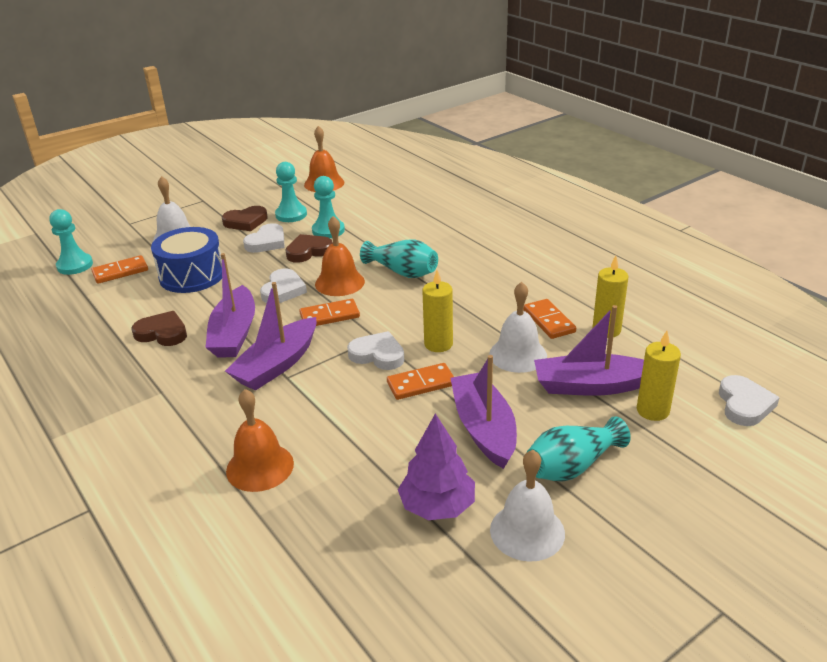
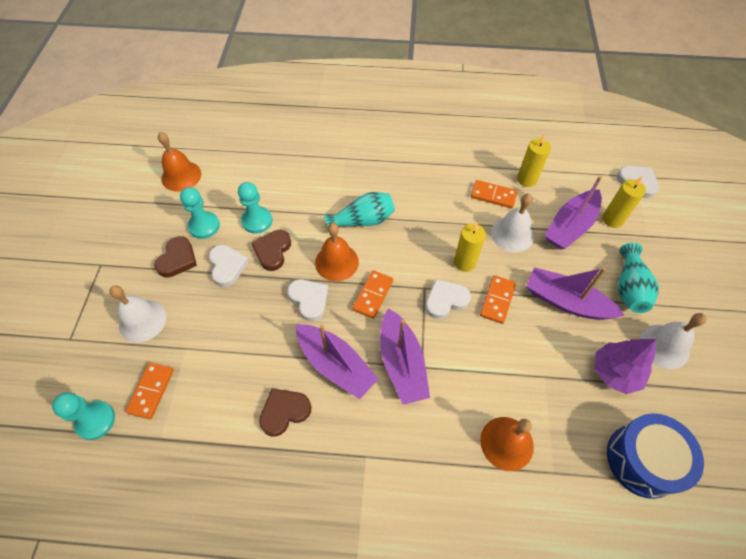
camera: 50 degrees left, 25 degrees up
(192, 275) = (219, 344): blue drum -> blue drum (643, 460)

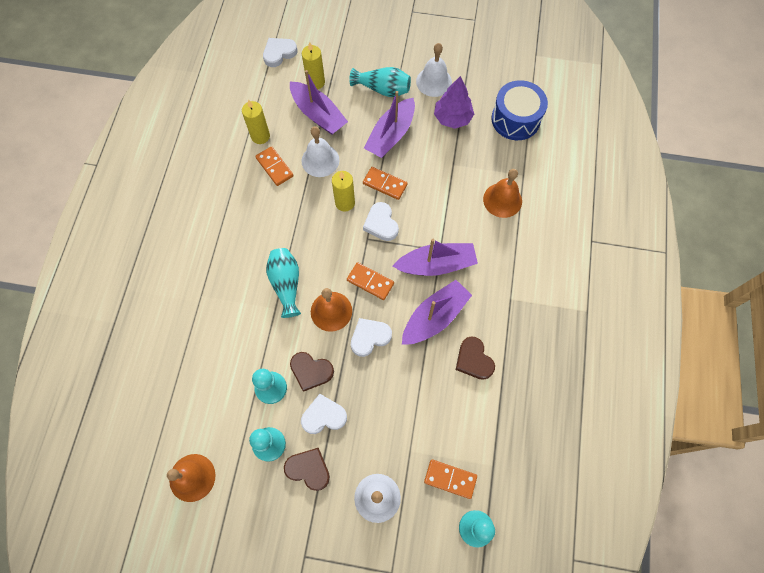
camera: 85 degrees left, 10 degrees up
(493, 195) = (274, 167): orange domino -> orange domino turned 60 degrees counterclockwise

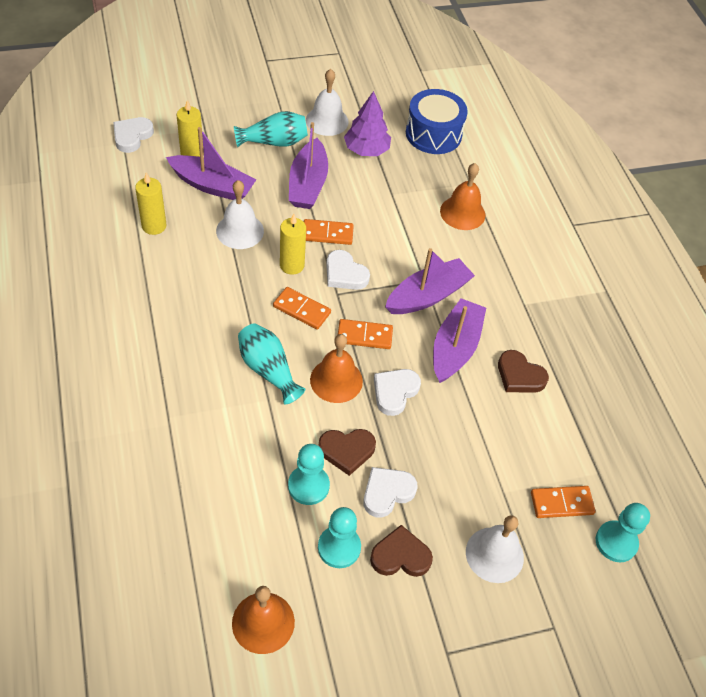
camera: 30 degrees left, 15 degrees down
(274, 167) = (188, 253): orange domino -> orange domino (302, 310)

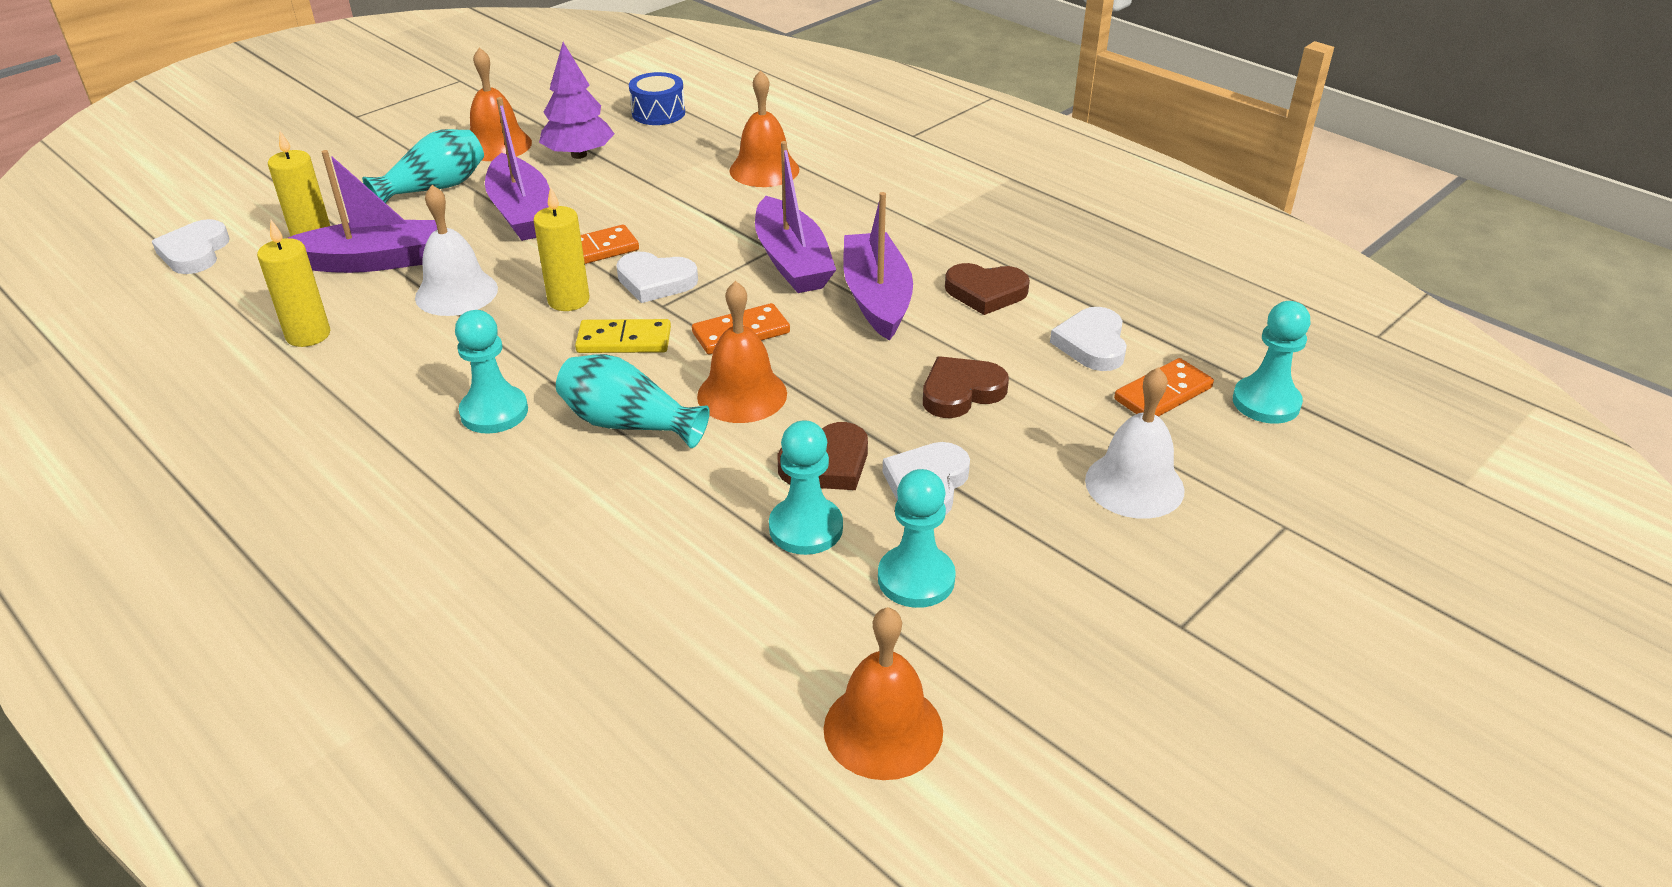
camera: 25 degrees left, 15 degrees down
(210, 327) = (494, 412): none -> turquoise pawn
(302, 310) = (624, 340): orange domino -> yellow domino
(327, 121) = (497, 145): white bell -> orange bell
(395, 392) = (837, 374): white heart -> white heart (1092, 344)
(400, 556) = (1012, 546): brown heart -> brown heart (961, 392)
(428, 296) = (792, 261): purple boat -> purple boat turned 135 degrees clockwise
(433, 134) = (658, 113): blue drum -> blue drum, size x0.62

